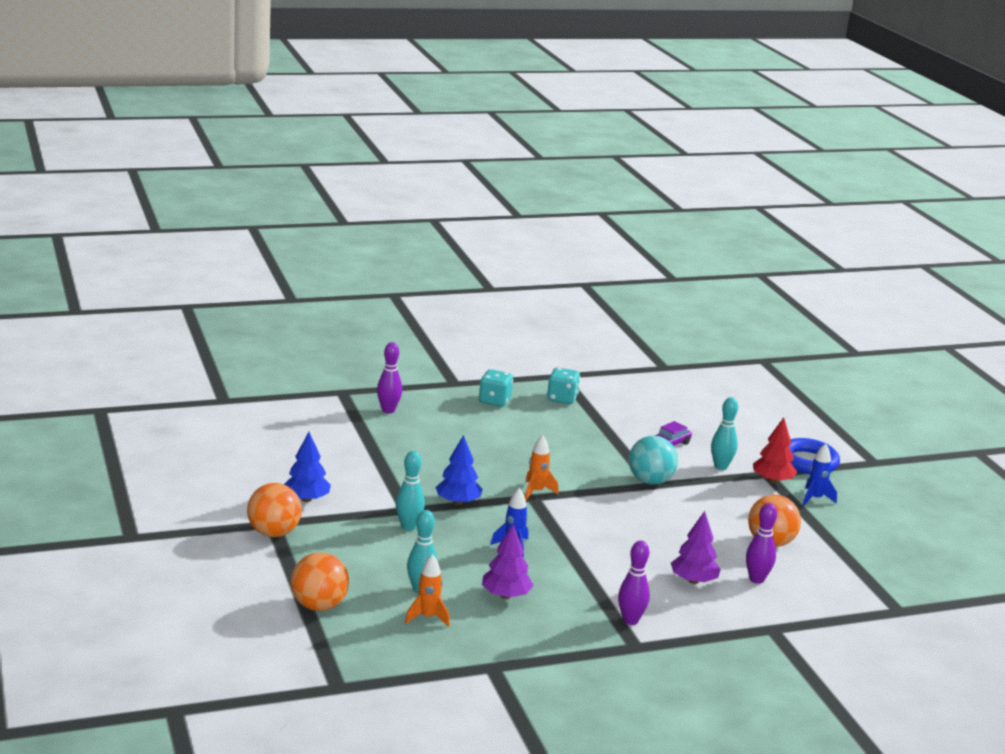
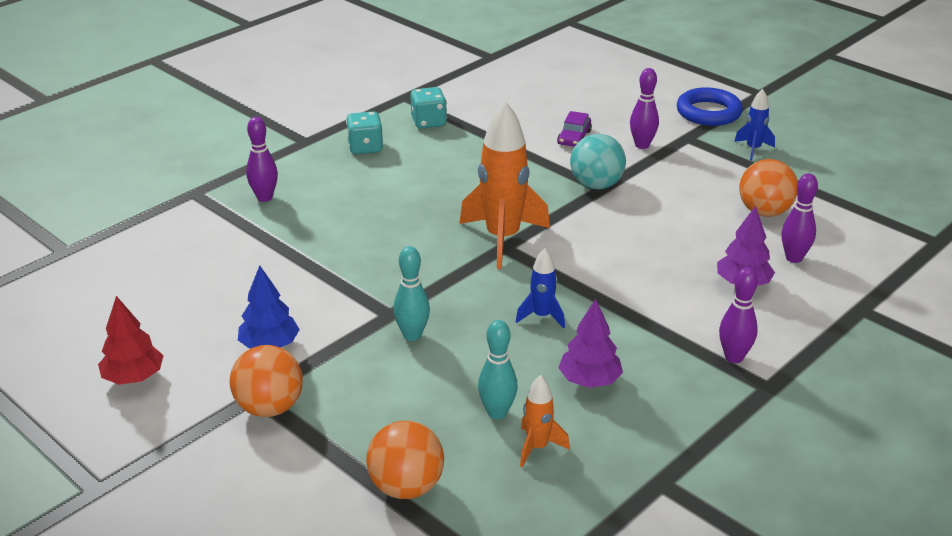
camera: 25 degrees left, 10 degrees up
(458, 502) = (436, 283): blue tree -> none
(536, 492) = (502, 239): orange rocket -> orange rocket, size x2.03
(720, 467) = (642, 145): turquoise bowling pin -> purple bowling pin
(772, 480) = (699, 143): red tree -> red tree (134, 377)

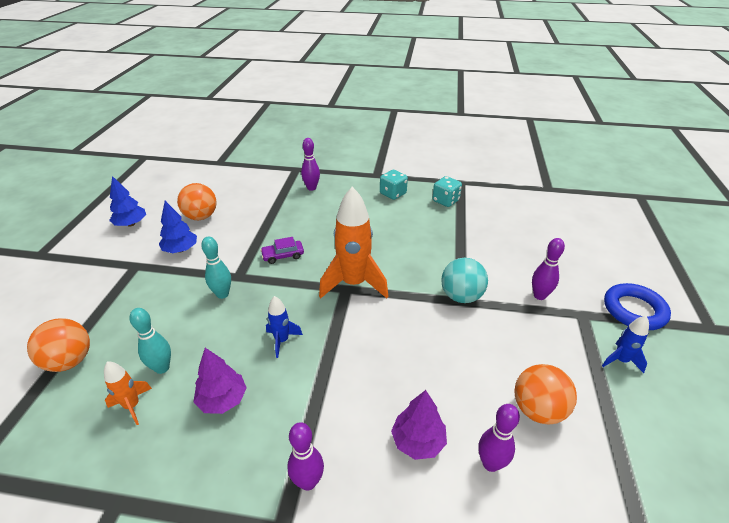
camera: 55 degrees right, 5 degrees up
(134, 377) = (131, 224): red tree -> blue tree
(269, 407) = (126, 275): orange ball -> orange ball (201, 217)
(574, 138) = (505, 261): purple car -> purple car (283, 255)

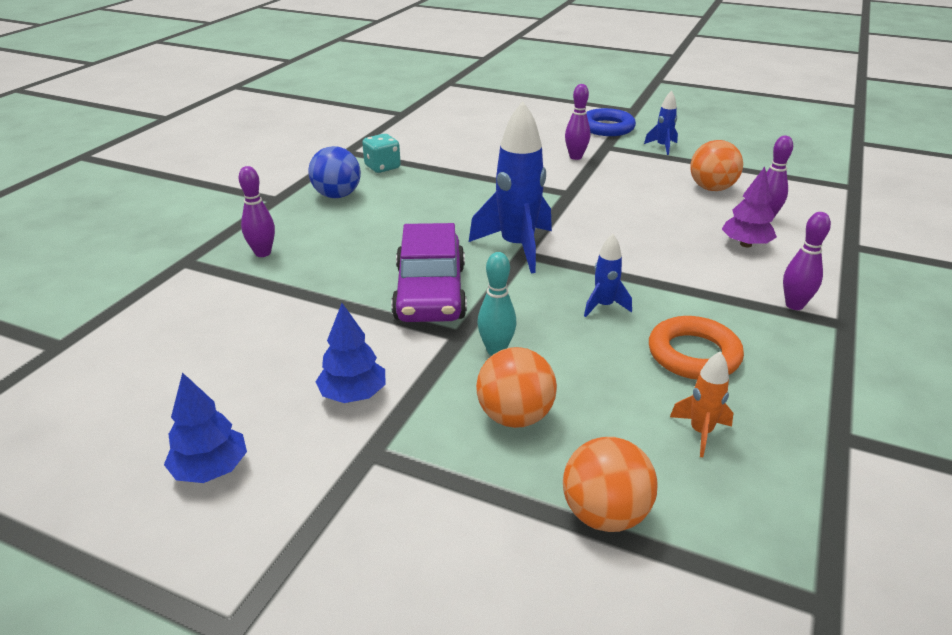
camera: 75 degrees left, 5 degrees down
(162, 368) = (635, 407): turquoise bowling pin -> none
(201, 217) = (259, 371): orange ball -> orange ball (515, 416)
(223, 400) = (693, 354): purple tree -> orange ring
(283, 255) = (430, 293): purple car -> purple car, size x2.20
(354, 284) = (517, 247): orange rocket -> blue rocket
(393, 194) = (337, 195): turquoise dice -> blue ball
(461, 296) = (563, 191): turquoise ball -> none

